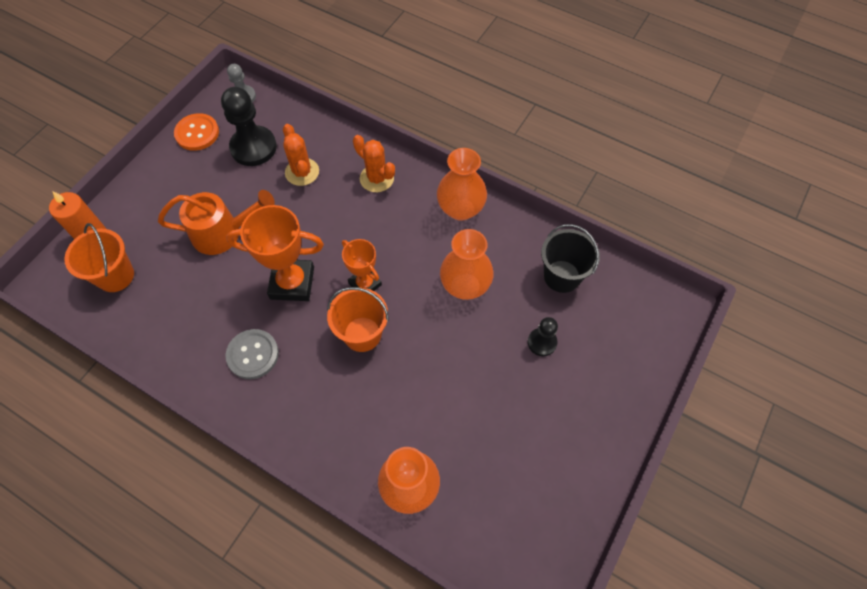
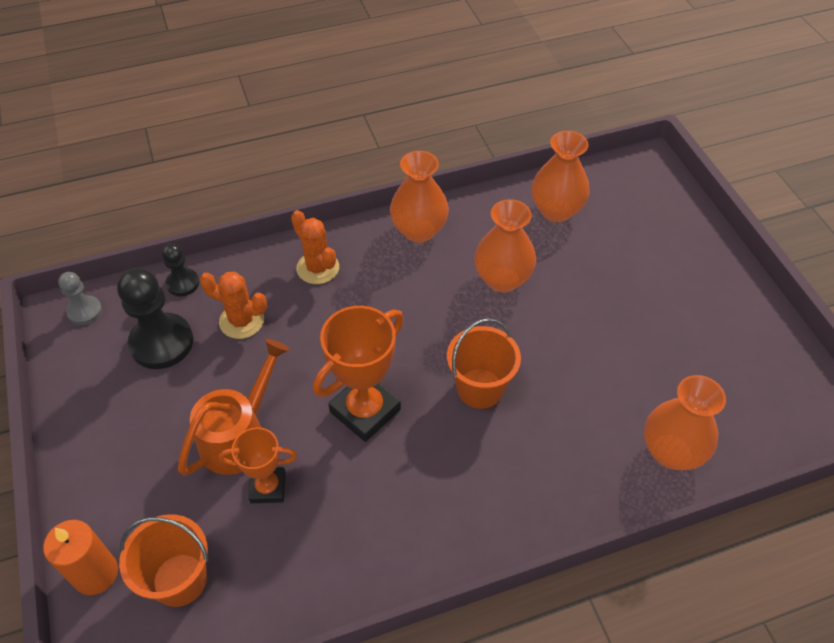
camera: 50 degrees left, 10 degrees down
(197, 133) = (80, 382): orange button -> none
(253, 354) = (416, 498): grey button -> none
(365, 284) = (426, 352): orange trophy -> orange trophy (268, 487)
(376, 178) = (318, 268): orange cactus -> orange cactus turned 60 degrees clockwise
(542, 342) = (607, 265): black pawn -> black pawn (183, 283)
(562, 276) = (556, 210): black bucket -> orange vase

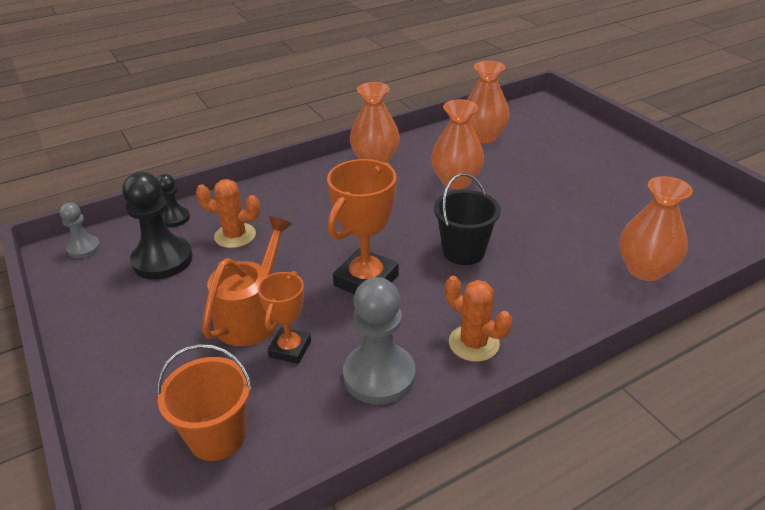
camera: 10 degrees left, 15 degrees down
(96, 573) = (126, 446): orange candle -> none
(268, 487) = (290, 349): orange trophy -> orange trophy turned 60 degrees counterclockwise
(318, 268) = (295, 193): orange cactus -> orange cactus (473, 343)
(347, 538) = (379, 375): none -> grey pawn
(480, 388) = (463, 251): orange bucket -> black bucket

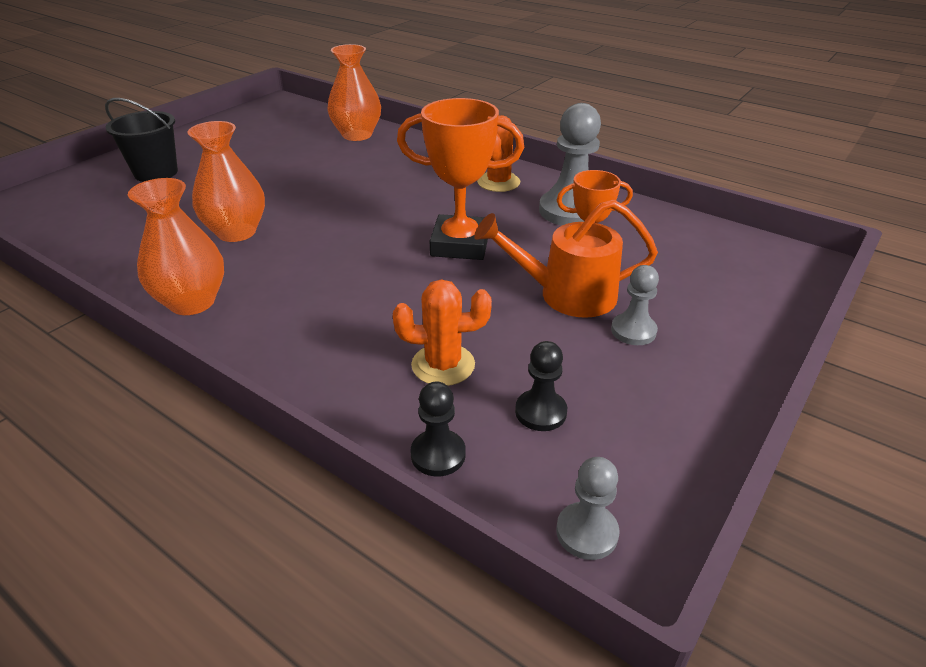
camera: 115 degrees left, 0 degrees up
(162, 260) = (540, 412): black pawn -> black pawn, size x0.55
(182, 332) = (633, 331): none -> grey pawn
(217, 436) = (706, 261): orange bucket -> none
(235, 236) = (443, 365): orange cactus -> orange cactus turned 75 degrees counterclockwise
(463, 251) = (378, 205): black bucket -> black bucket (156, 173)
(483, 137) = (108, 233): orange vase -> none

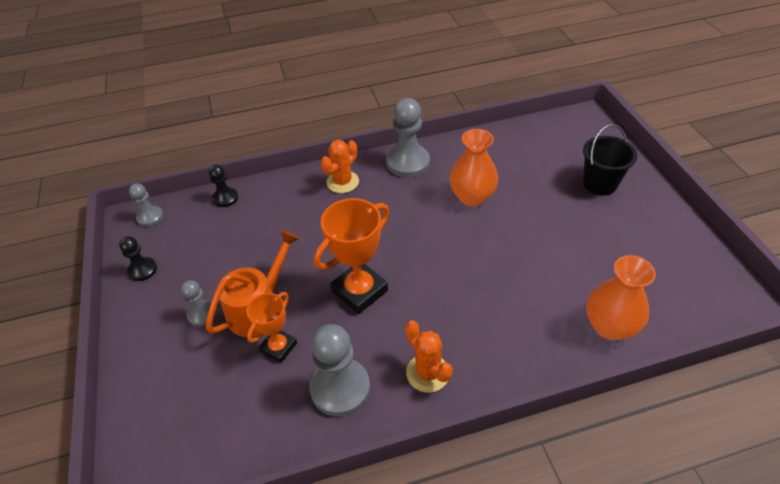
camera: 130 degrees right, 10 degrees up
(192, 302) = (408, 162): orange vase -> grey pawn
(443, 365) = (268, 225): orange cactus -> orange cactus (342, 182)
(540, 412) = (205, 239): black pawn -> black pawn (142, 270)

